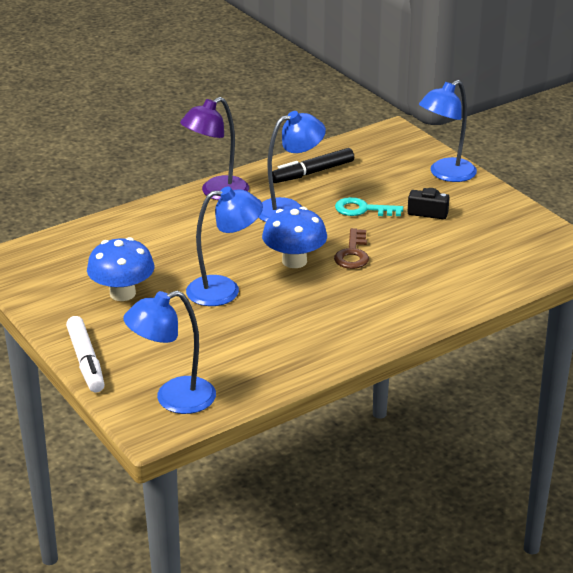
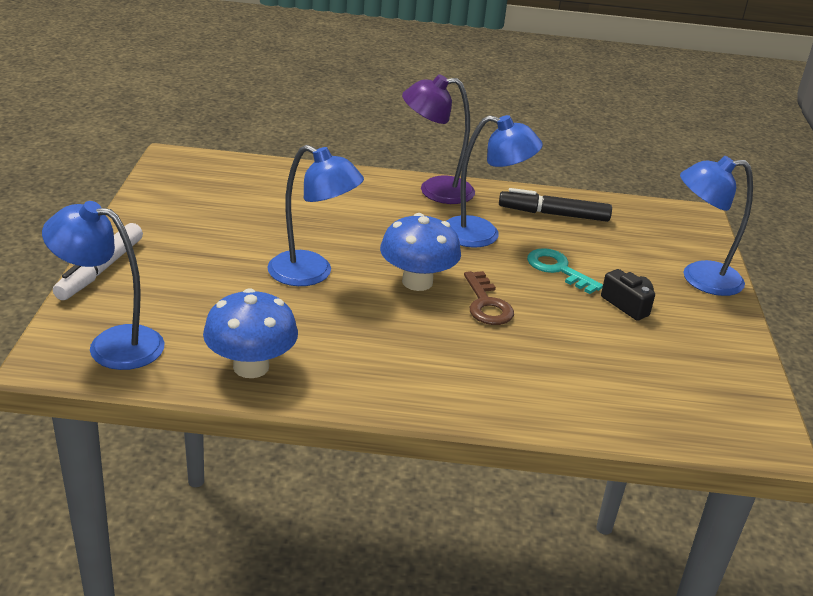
camera: 35 degrees right, 0 degrees up
(122, 293) = (221, 231): blue mushroom -> blue mushroom (251, 367)
(352, 253) = (486, 304): brown key -> brown key turned 60 degrees counterclockwise

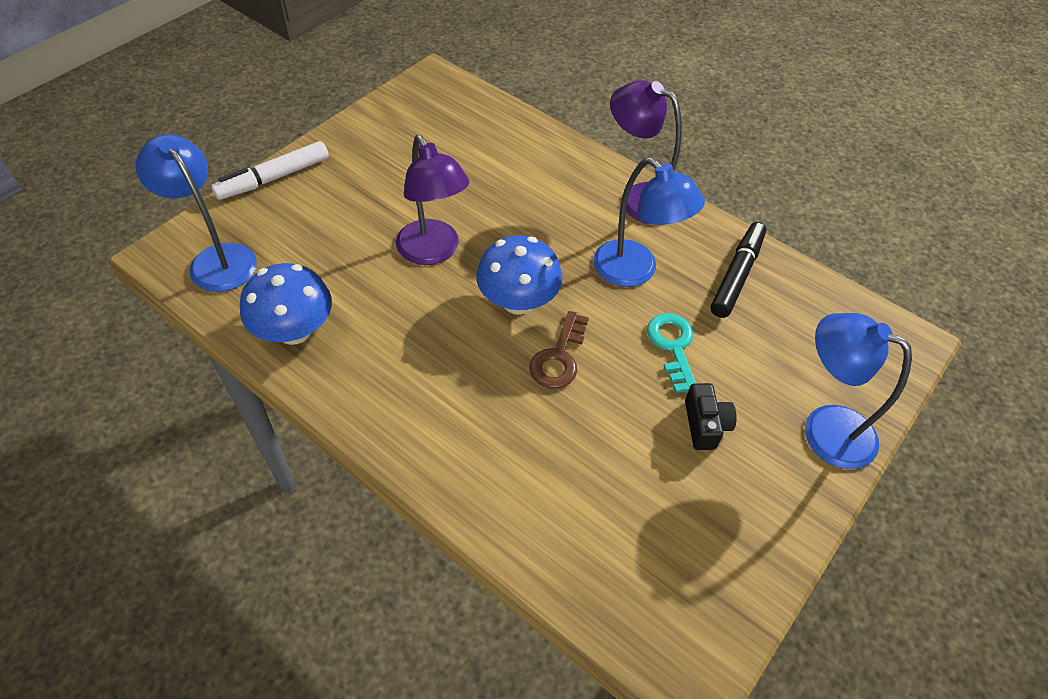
camera: 35 degrees right, 20 degrees up
(312, 274) = (433, 252): blue lamp -> purple lamp
(553, 214) = (737, 275): black marker -> black marker turned 75 degrees clockwise

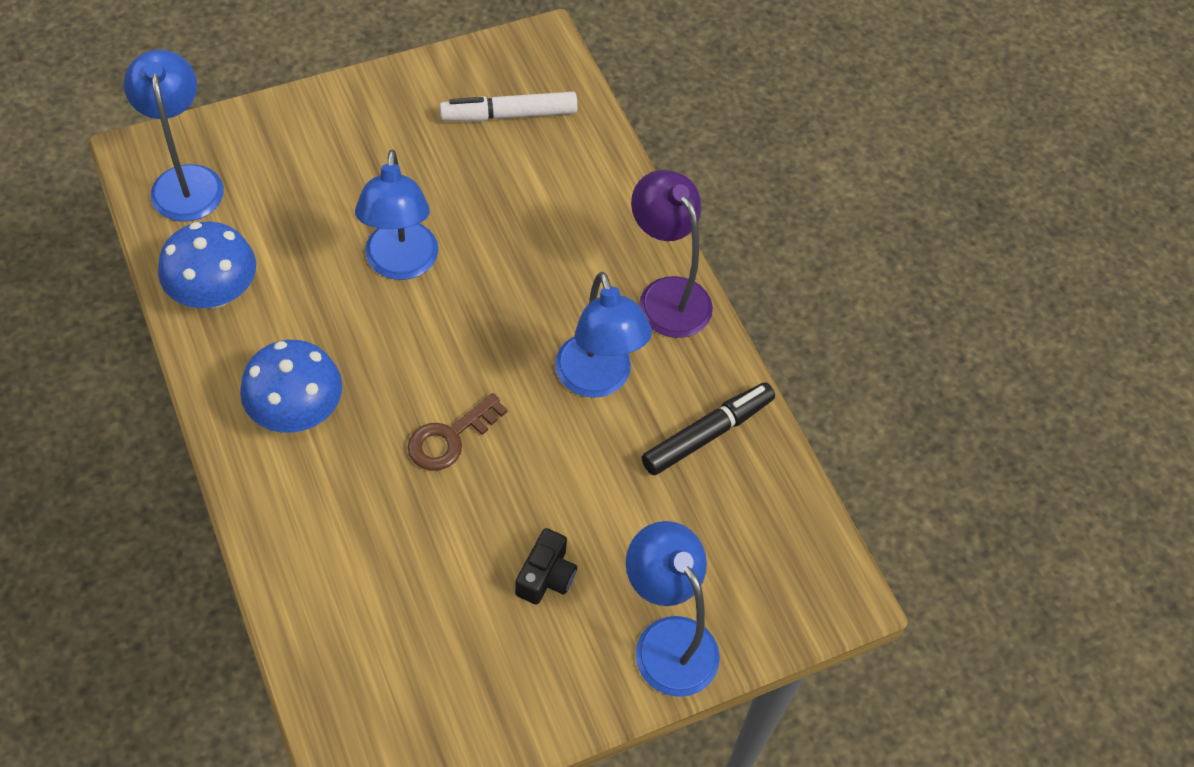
camera: 25 degrees right, 5 degrees up
(274, 178) = (293, 108): white marker -> white marker (509, 115)
(433, 252) = (401, 264): purple lamp -> blue lamp
(518, 301) = (450, 359): blue mushroom -> blue mushroom (297, 411)
(673, 347) = (575, 481): turquoise key -> none

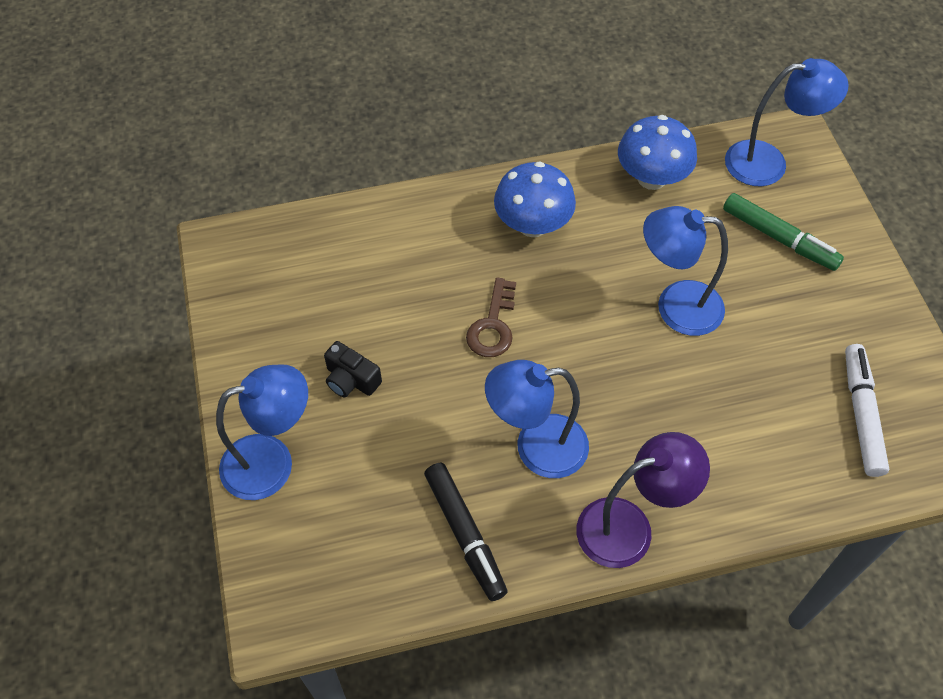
camera: 105 degrees right, 0 degrees up
(298, 173) = (779, 238): none -> green marker
(450, 438) = (493, 325): brown key -> brown key turned 135 degrees counterclockwise

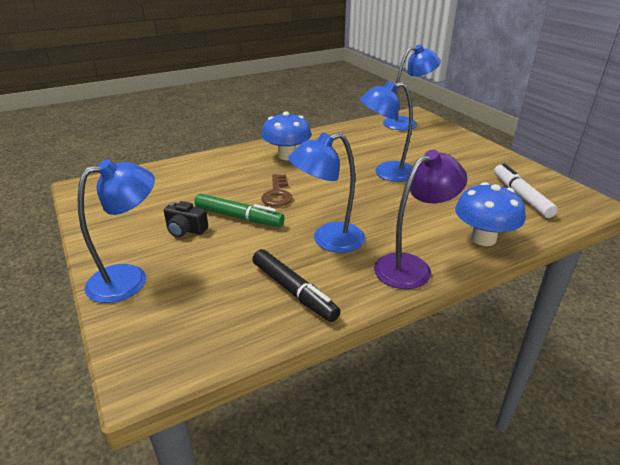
camera: 15 degrees left, 25 degrees down
(651, 178) = (347, 134): blue mushroom -> blue mushroom (483, 238)
(779, 238) = (428, 144): green marker -> green marker (239, 217)

